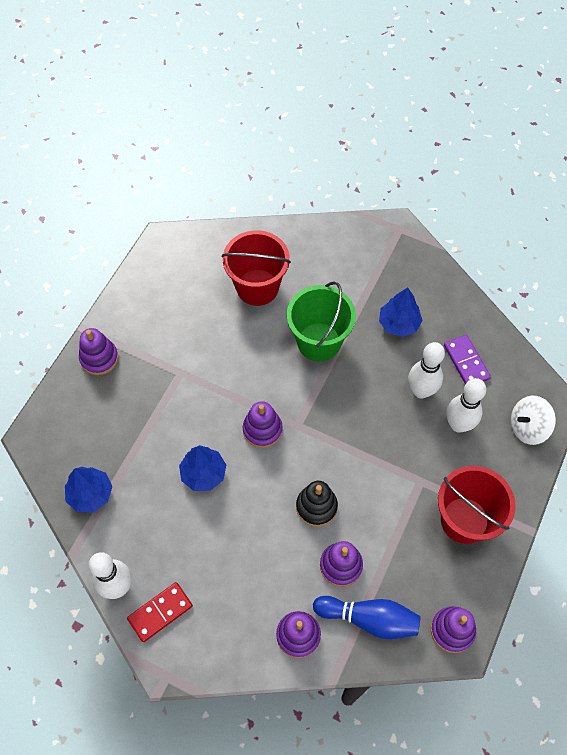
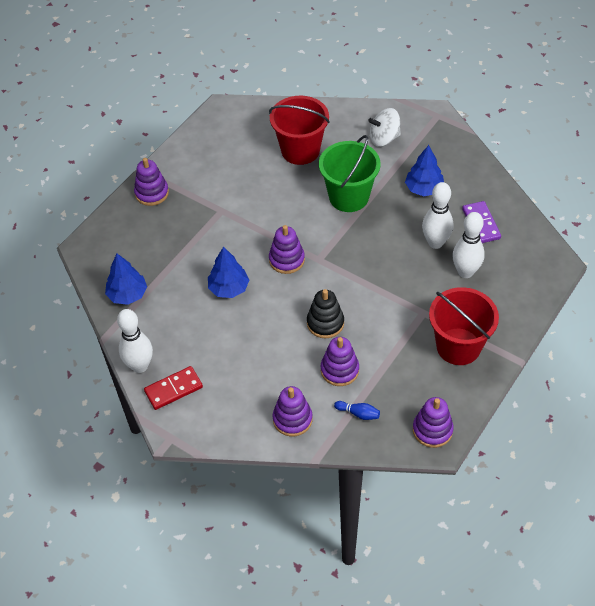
camera: 10 degrees right, 10 degrees down
(369, 619) = (358, 413): blue bowling pin -> blue bowling pin, size x0.49
(528, 427) = (529, 280): white spinning top -> white spinning top (384, 138)

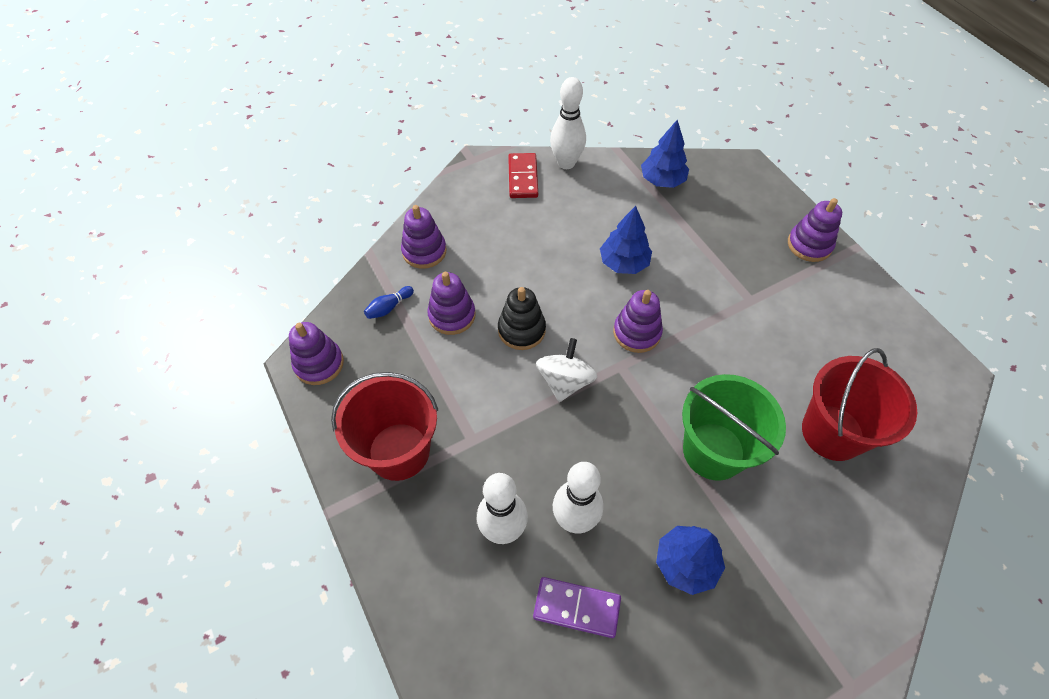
camera: 115 degrees right, 5 degrees up
(384, 138) = (821, 564): white spinning top -> white spinning top (565, 381)

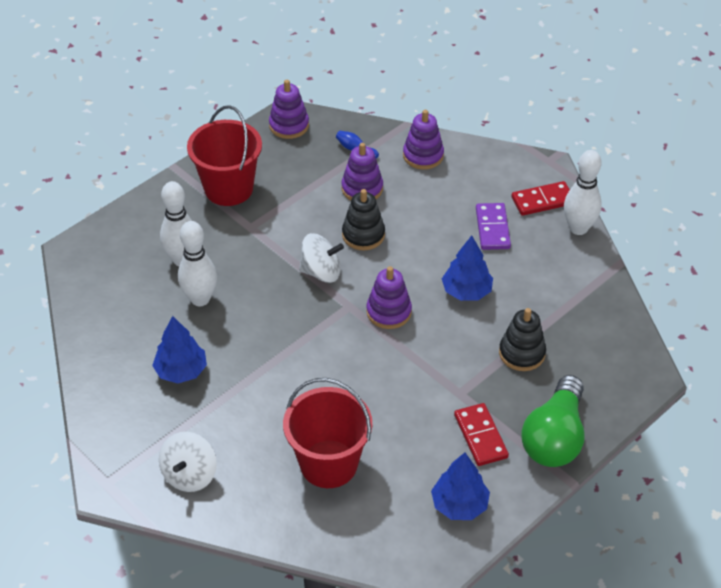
camera: 75 degrees right, 10 degrees down
(576, 608) = (133, 311): purple domino -> purple domino (492, 228)
(662, 180) = (591, 306): blue tree -> blue tree (459, 505)
(709, 242) = (522, 353): none -> black stacking toy
(713, 451) = (284, 379): green bucket -> none
(804, 297) = (480, 436): none -> red domino
(809, 245) = (554, 437): purple stacking toy -> green light bulb
(843, 581) = (190, 475): none -> white spinning top

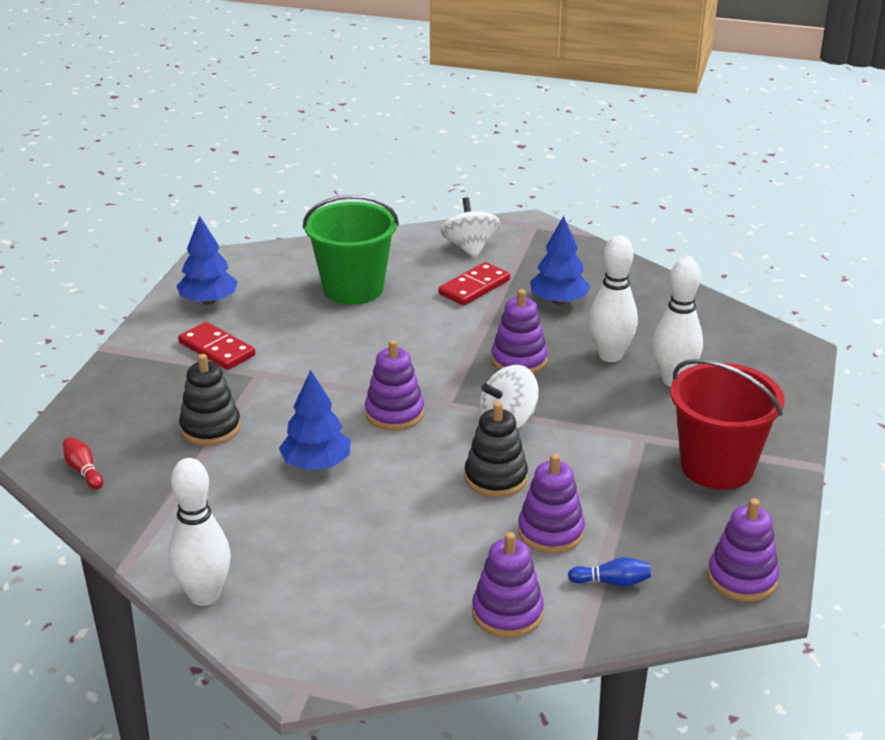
camera: 150 degrees right, 15 degrees down
(266, 323) = (519, 360): none -> purple stacking toy
(328, 464) = (353, 289): red bucket -> green bucket
(492, 228) = (331, 548): purple domino -> none
(542, 201) = (279, 615): red domino -> red domino (474, 287)
(554, 437) = (136, 372): green light bulb -> none
(623, 351) = (83, 470): none -> red bowling pin

